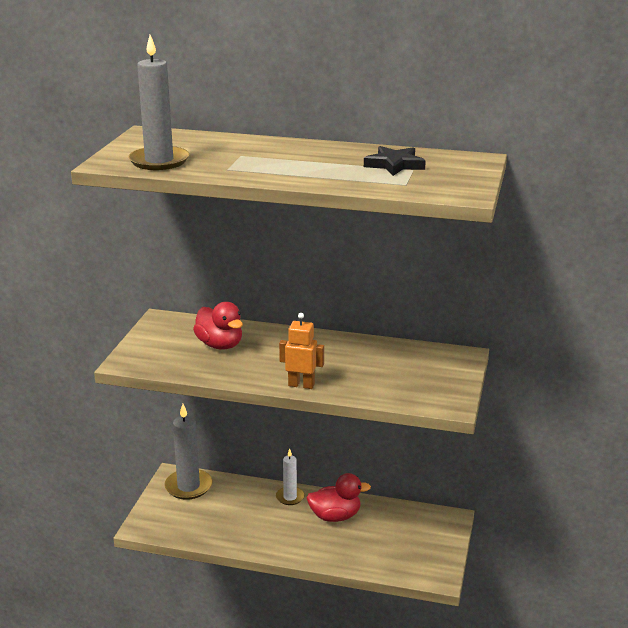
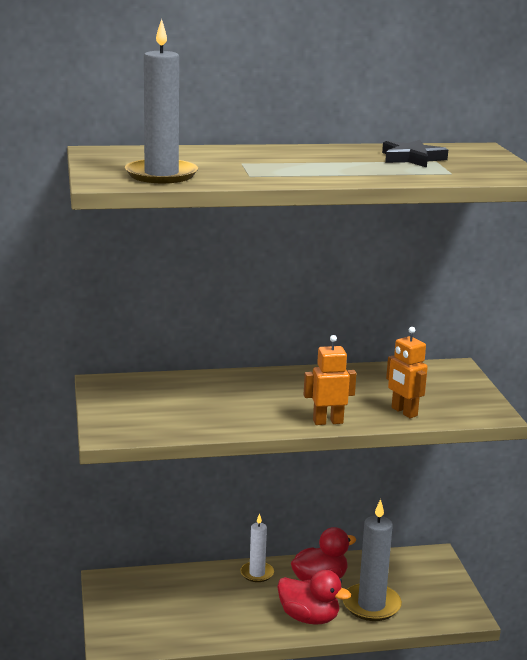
camera: 25 degrees left, 5 degrees down
(188, 486) = (134, 588): grey candle -> grey candle (371, 605)
(220, 345) = (199, 398): red duck -> red duck (309, 618)
(374, 388) = (404, 412): none -> orange robot

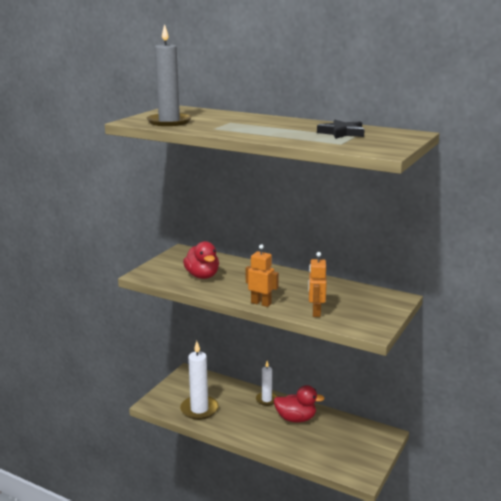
camera: 40 degrees right, 0 degrees up
(188, 623) = (199, 409): none -> white candle
(309, 618) = (264, 435): red duck -> red duck (202, 276)
(371, 605) = (309, 444): grey candle -> none

